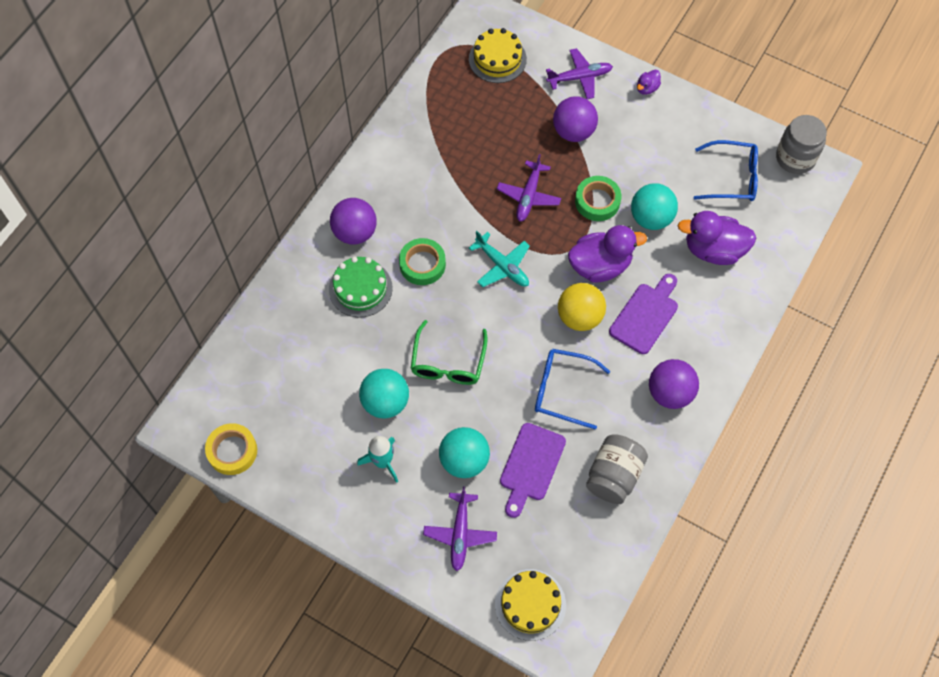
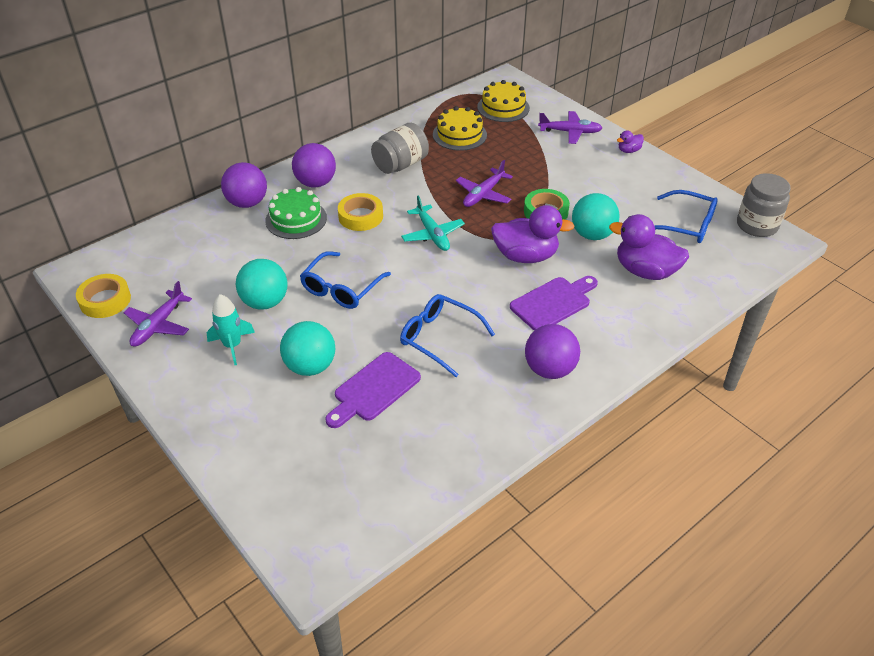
camera: 20 degrees right, 20 degrees down
(422, 264) = (360, 216): green tape -> yellow tape
(448, 362) = (341, 288): green glasses -> blue glasses
(460, 533) = (269, 425): purple plane -> purple plane (159, 325)
(530, 604) = (303, 511): yellow cake -> yellow cake (459, 135)
(573, 132) = (547, 163): purple ball -> purple ball (247, 203)
(579, 317) = (486, 287): yellow ball -> none
(614, 476) = (455, 422): grey jar -> grey jar (400, 164)

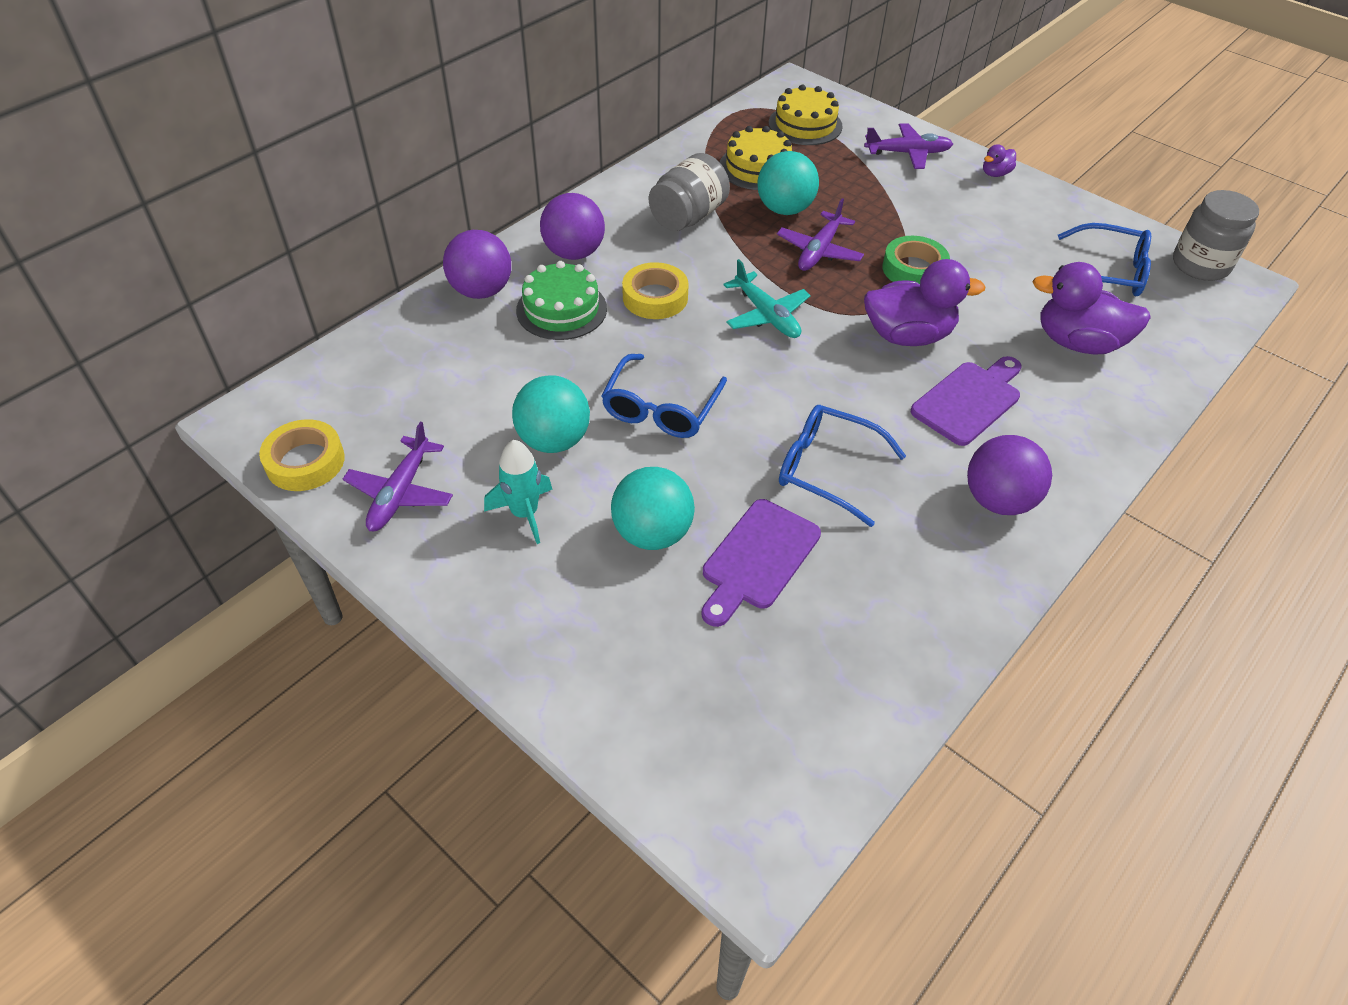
camera: 10 degrees left, 5 degrees up
(592, 234) = (988, 296): turquoise ball -> turquoise ball (784, 209)

